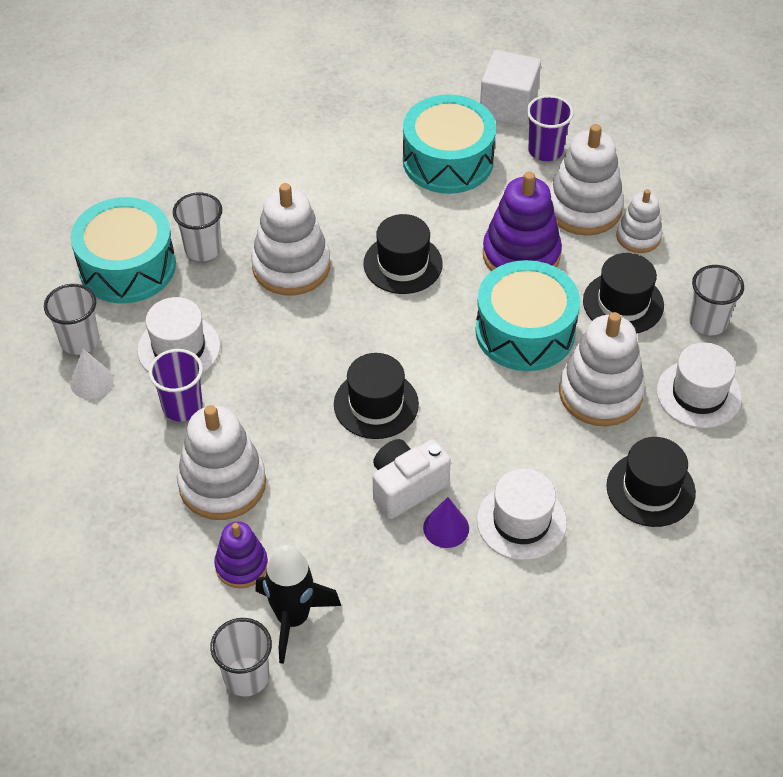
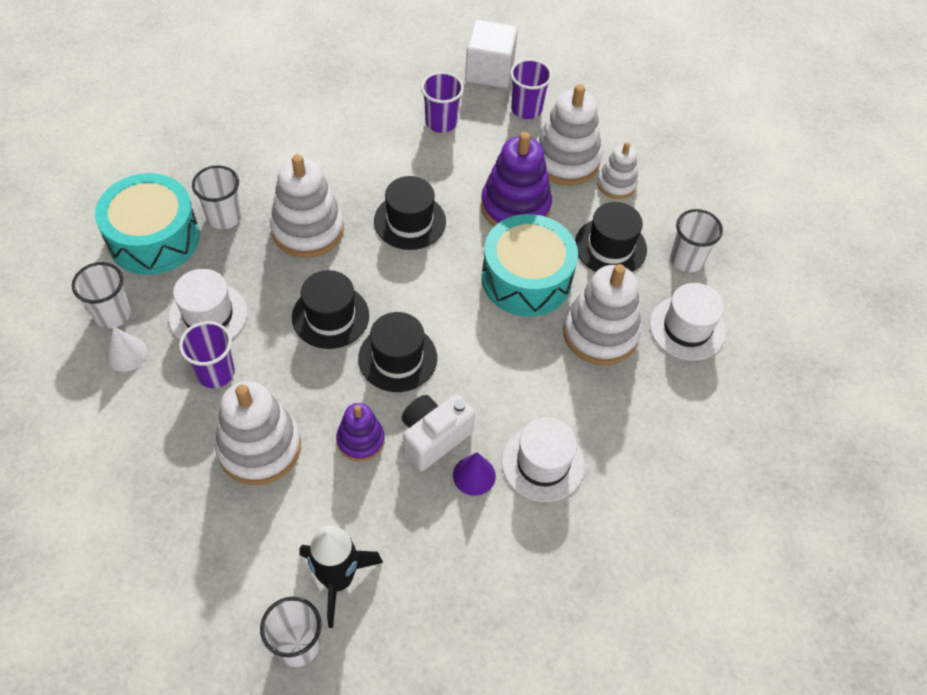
camera: 10 degrees left, 5 degrees up
(241, 565) = (284, 529): purple stacking toy -> purple stacking toy (360, 440)
(448, 160) = (441, 122): turquoise drum -> purple cup
(650, 489) = (655, 422): black hat -> black hat (330, 316)

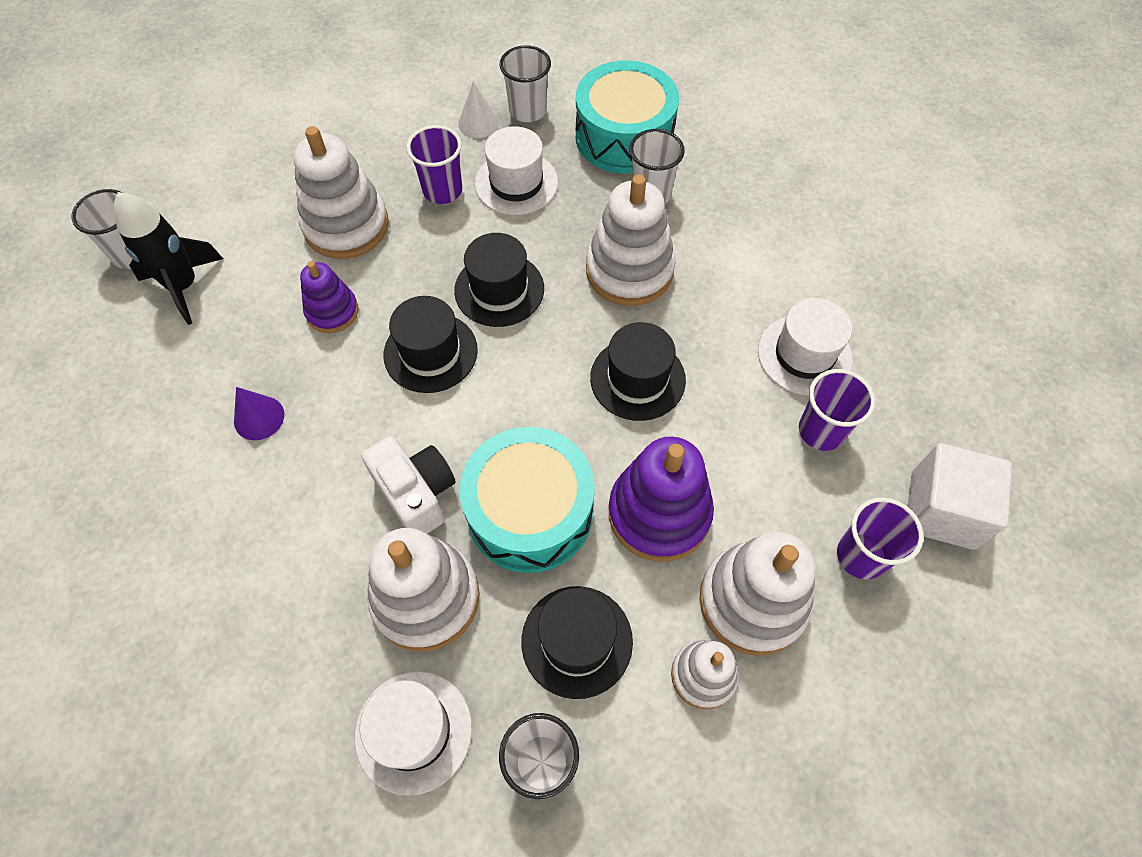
camera: 100 degrees right, 5 degrees up
(433, 438) = (317, 381): white camera -> white camera (416, 494)
(543, 463) = (252, 494): white hat -> white hat (804, 355)

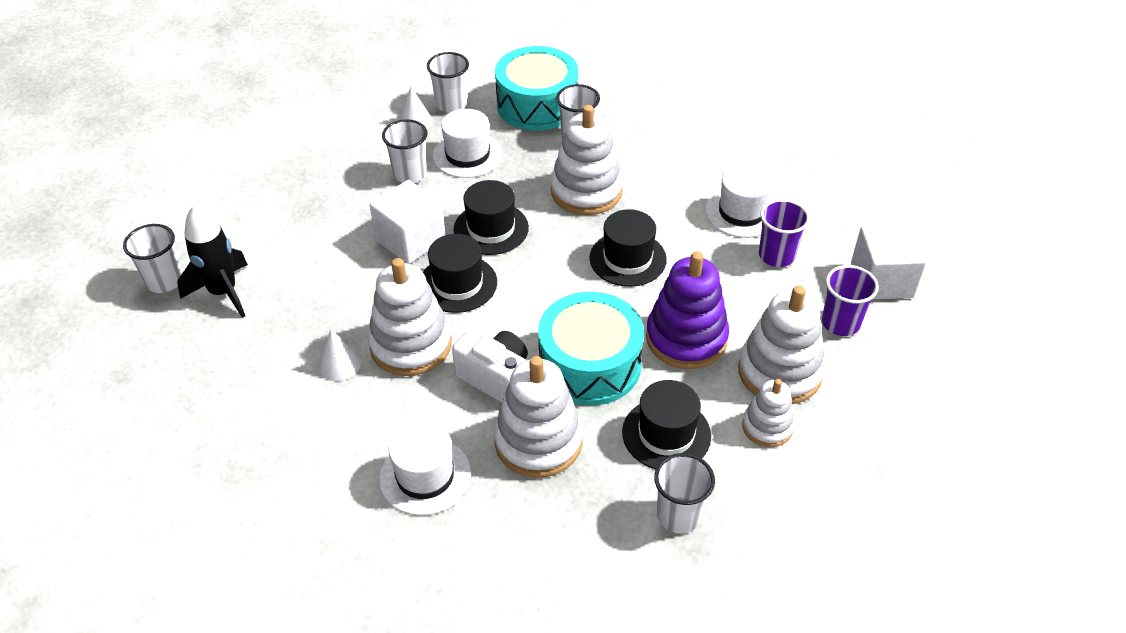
camera: 20 degrees left, 15 degrees down
(259, 417) = (339, 364): purple cone -> white cone
(332, 311) = (362, 277): purple stacking toy -> none
(346, 226) = (342, 216): white stacking toy -> white stacking toy (411, 345)
(405, 279) = (411, 240): none -> white cube
(413, 731) = (573, 527): white hat -> white hat (425, 476)
(442, 190) = (410, 174): purple cup -> white cup

